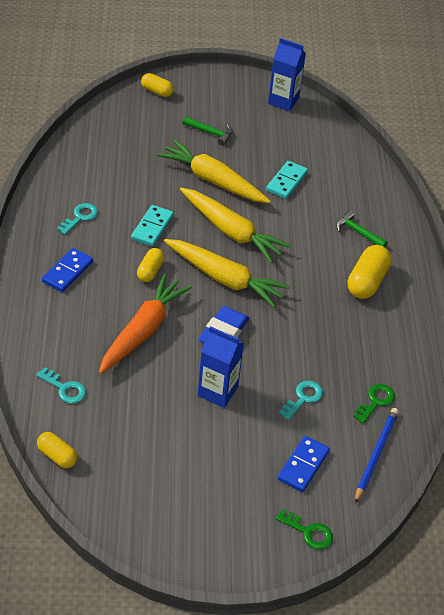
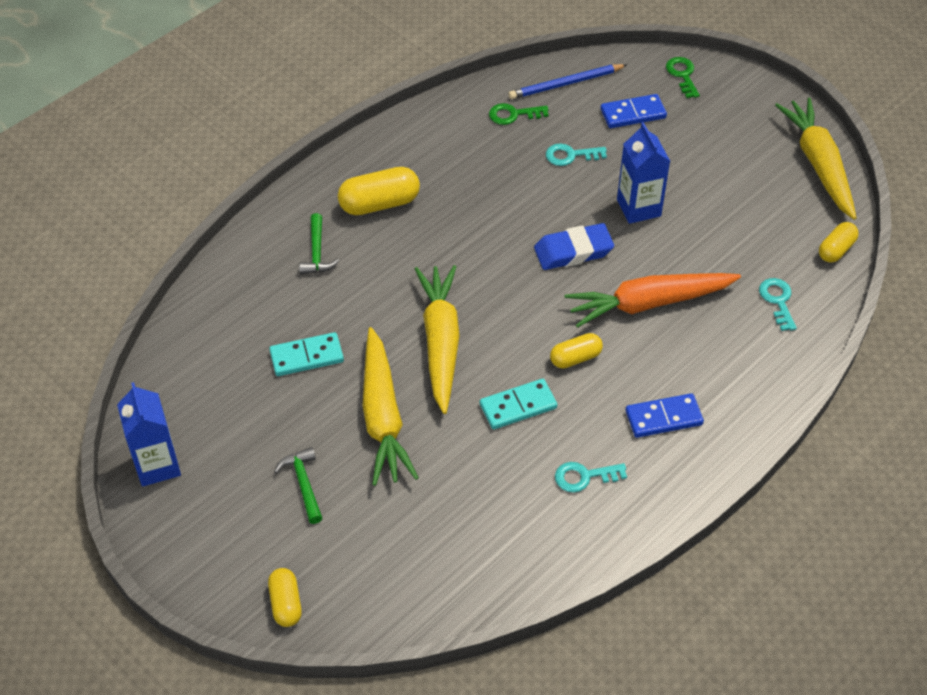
camera: 130 degrees left, 5 degrees up
(57, 456) = (836, 250): yellow capsule -> yellow capsule turned 45 degrees clockwise
(224, 278) = (510, 299): yellow carrot -> yellow carrot (818, 164)

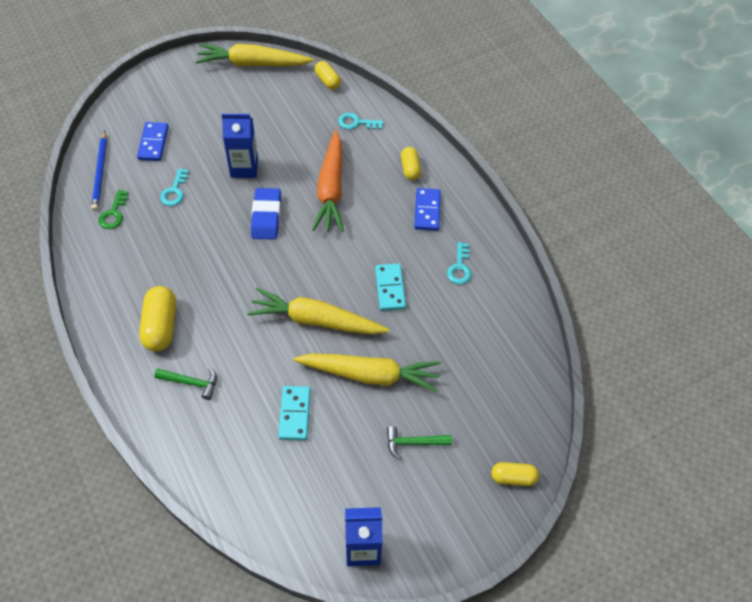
camera: 75 degrees left, 5 degrees up
(575, 358) = (361, 243): yellow capsule -> yellow capsule (410, 169)
(682, 75) = (132, 104): green key -> none

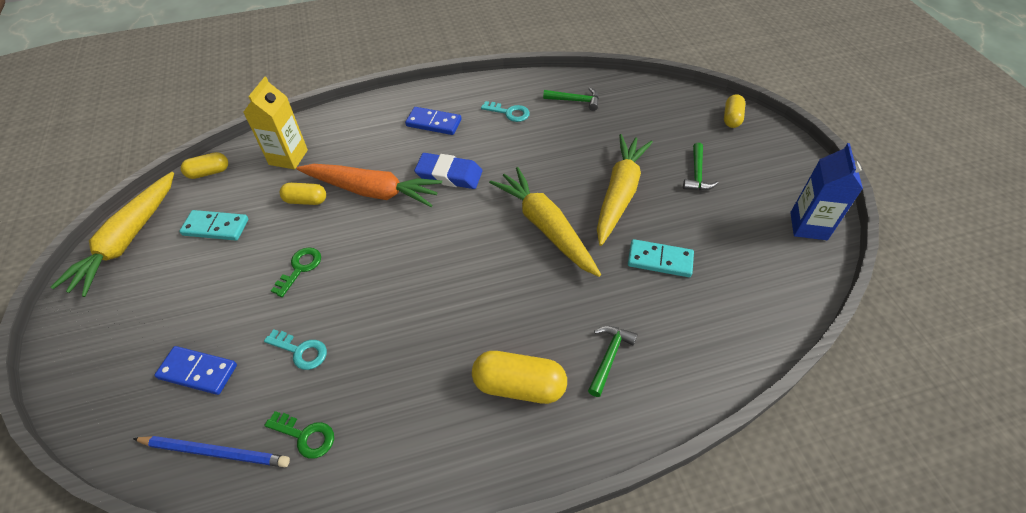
camera: 75 degrees left, 5 degrees down
(244, 168) = (300, 268): blue carton -> green key
(266, 217) = (387, 254): blue eraser -> blue eraser (449, 175)
(316, 320) = (545, 227): yellow carrot -> yellow carrot turned 120 degrees clockwise
(356, 123) = (288, 157): turquoise key -> yellow carton
(390, 288) = (520, 164): turquoise domino -> turquoise domino (216, 227)
(410, 169) = (374, 126): yellow capsule -> yellow capsule (306, 200)
(496, 322) = (575, 101): none -> green hammer

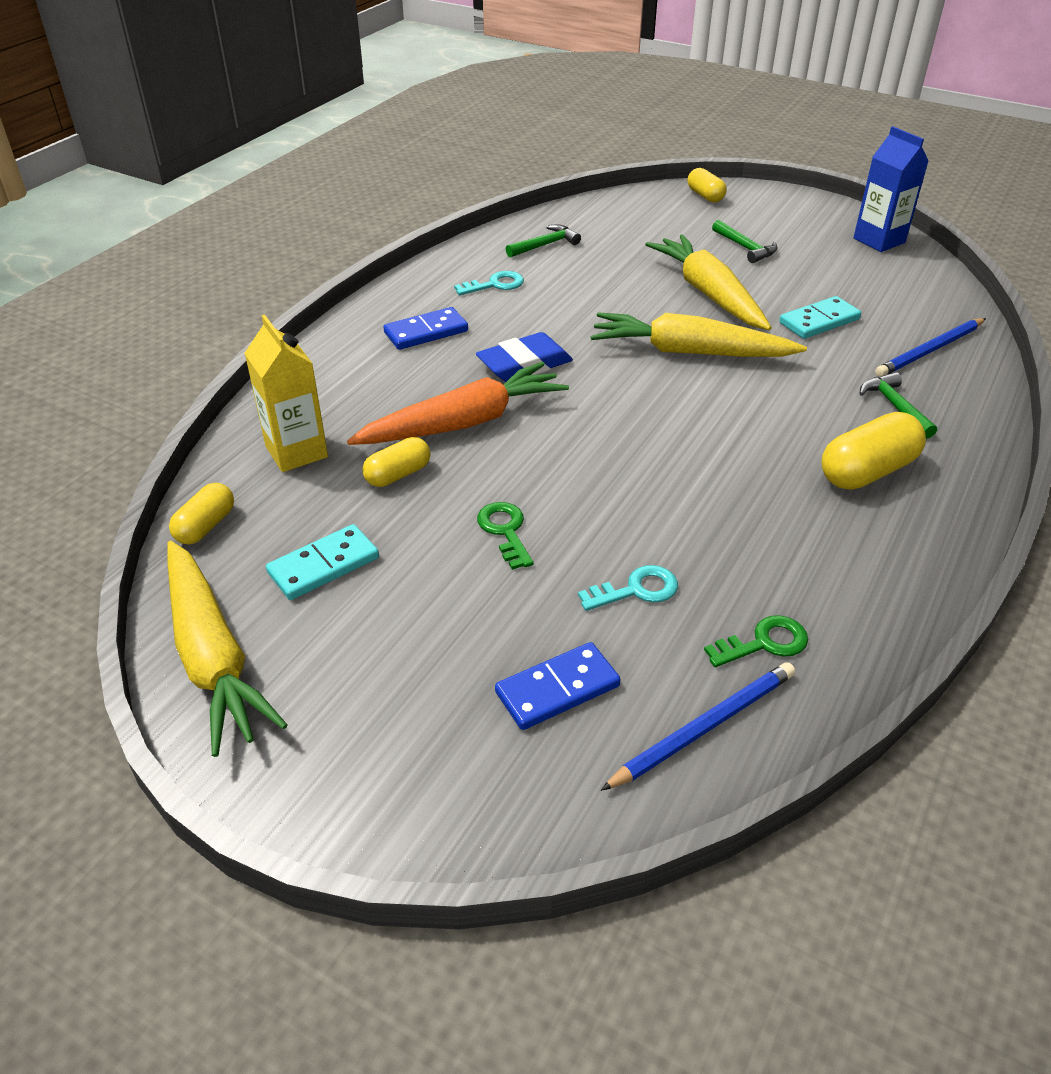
camera: 45 degrees left, 10 degrees down
(703, 336) = (930, 350): none -> blue pencil

